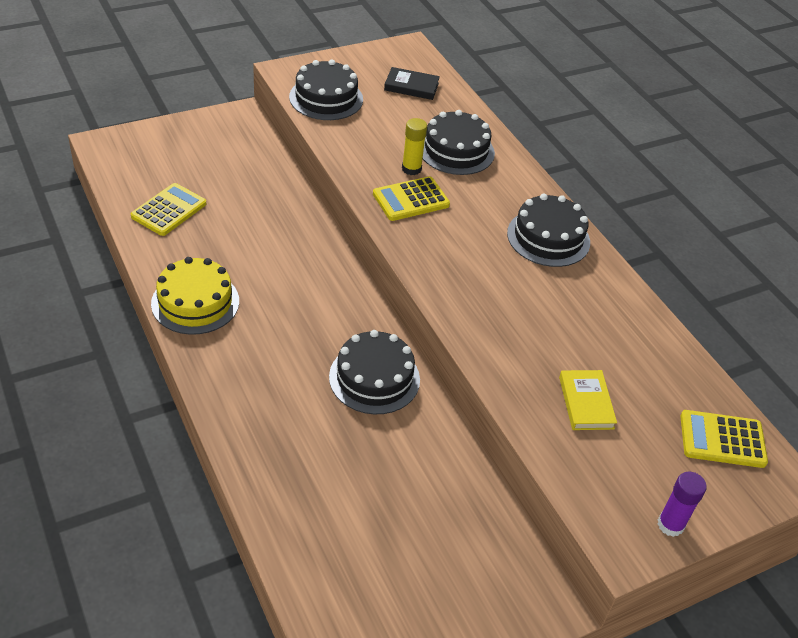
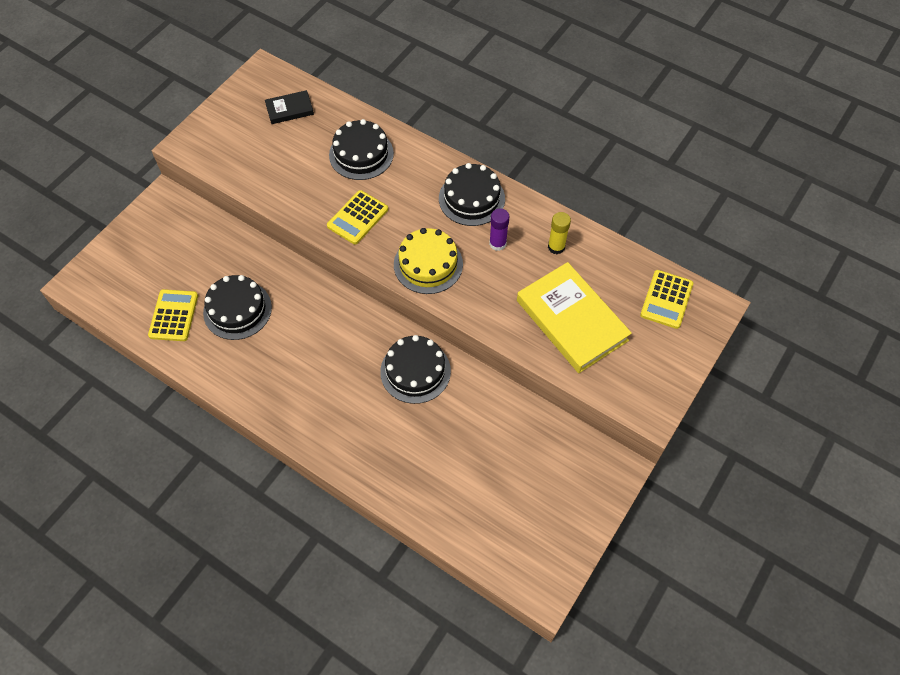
camera: 25 degrees left, 15 degrees up
(195, 302) = (251, 382): yellow cake -> yellow cake (428, 264)
(326, 98) = (233, 155): black cake -> black cake (237, 310)
(411, 169) = (340, 189): yellow glue stick -> yellow glue stick (556, 247)
(586, 403) = (572, 320): yellow book -> yellow book, size x2.03
(670, 525) = (668, 379): purple glue stick -> purple glue stick (497, 243)
(722, 439) = (666, 299): yellow calculator -> yellow calculator turned 45 degrees counterclockwise

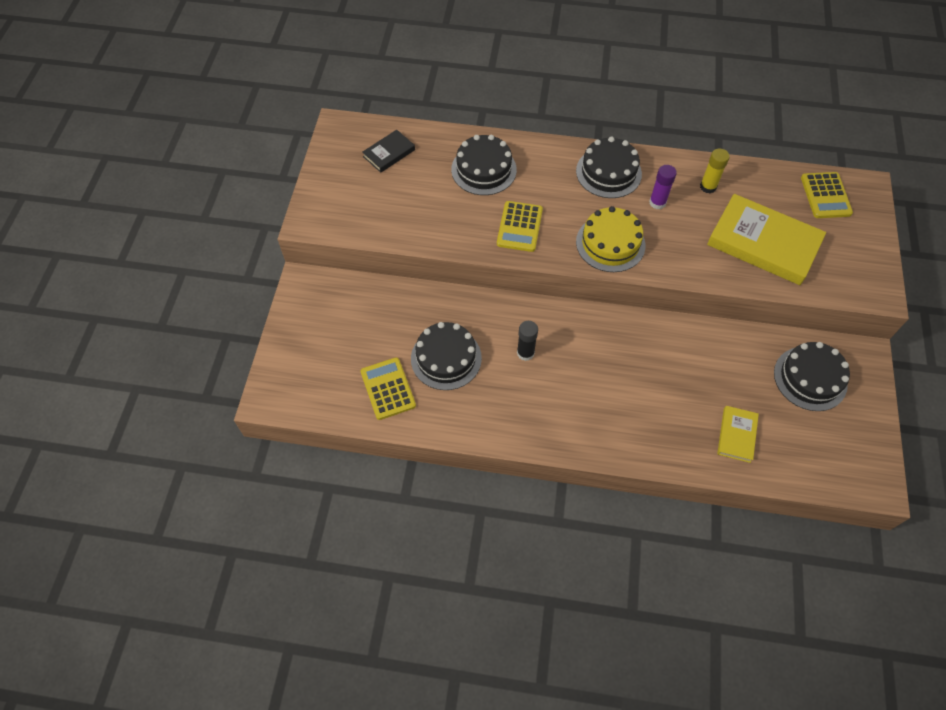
camera: 25 degrees left, 0 degrees up
(307, 333) = (525, 353): none -> black glue stick
(415, 371) = (644, 346): black cake -> black cake (810, 378)
(444, 487) = (736, 435): none -> yellow book

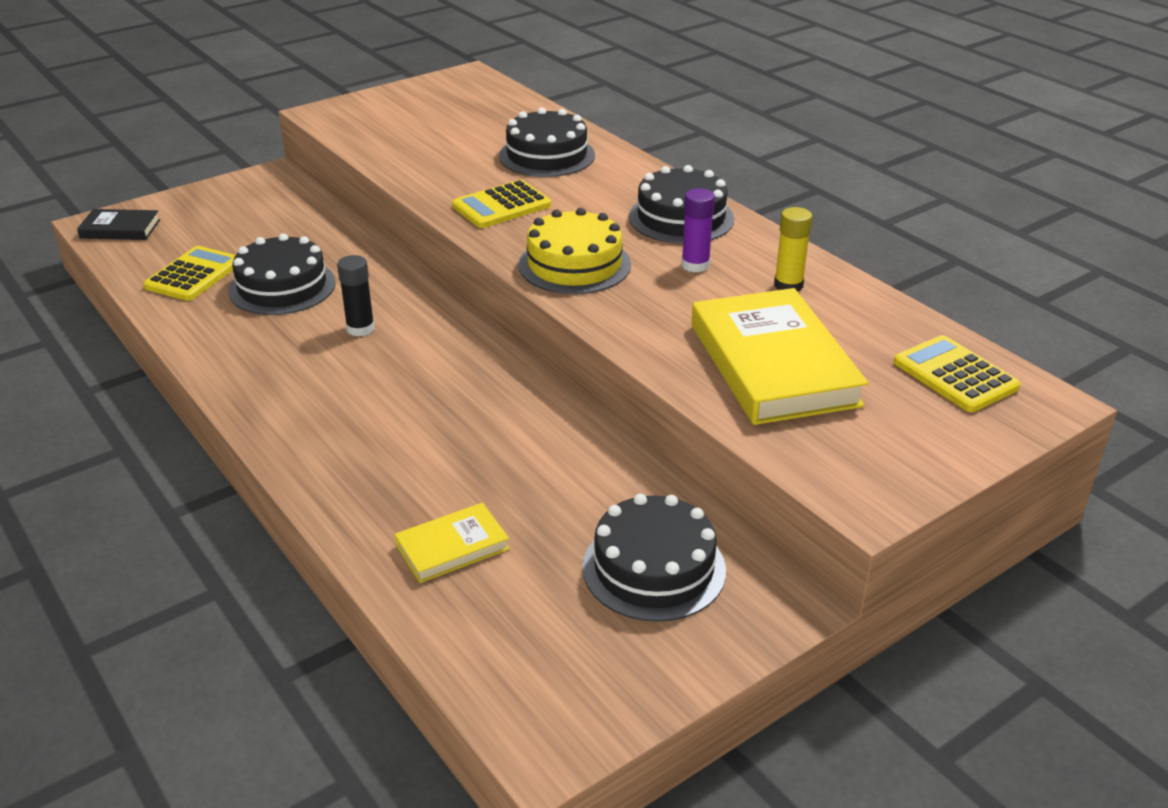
camera: 45 degrees right, 25 degrees down
(389, 153) = (478, 107): black book -> black book (120, 229)
(825, 196) = (955, 375): yellow calculator -> yellow calculator turned 105 degrees clockwise

